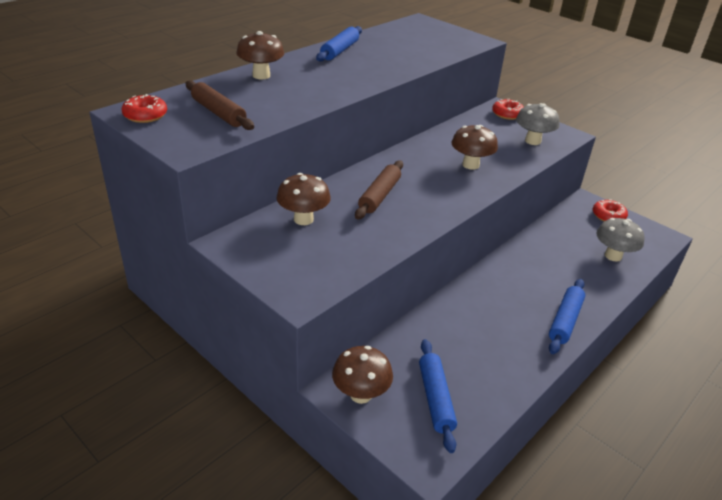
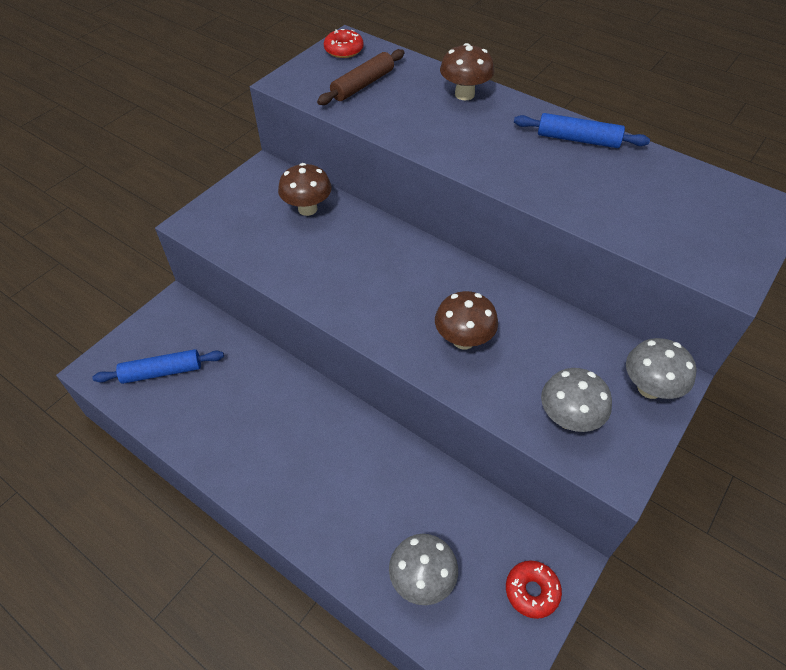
camera: 85 degrees right, 15 degrees up
(361, 394) = (169, 319): brown mushroom -> none
(379, 196) = (364, 258): brown rolling pin -> none
(507, 114) = (649, 388): red donut -> grey mushroom
(565, 321) = (275, 495): blue rolling pin -> none

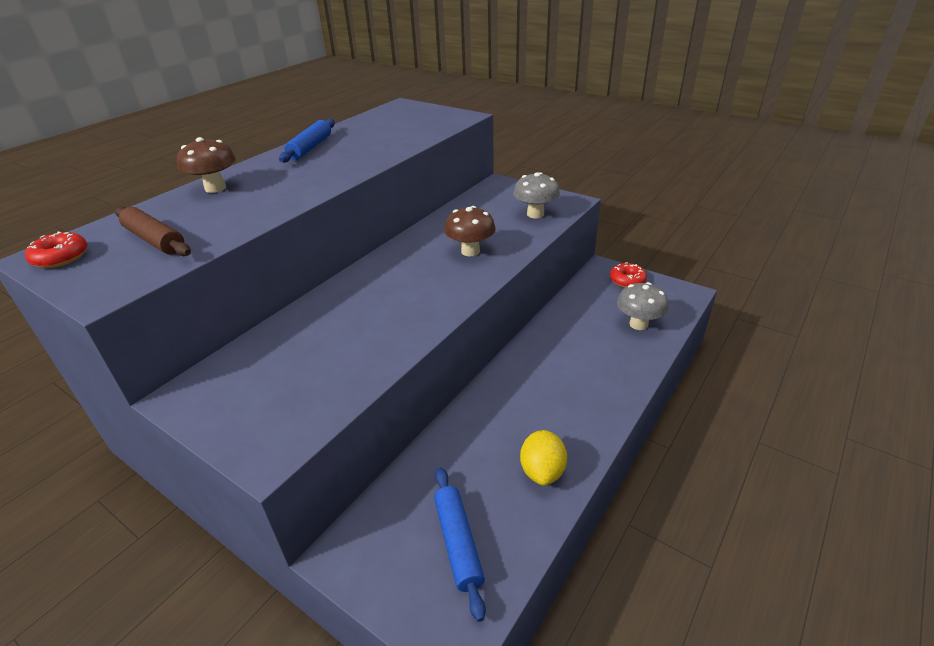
camera: 90 degrees left, 15 degrees down
(212, 435) = (542, 471): none -> yellow lemon
(307, 209) = (277, 349): brown mushroom -> none
(649, 388) = (506, 189): grey mushroom -> none

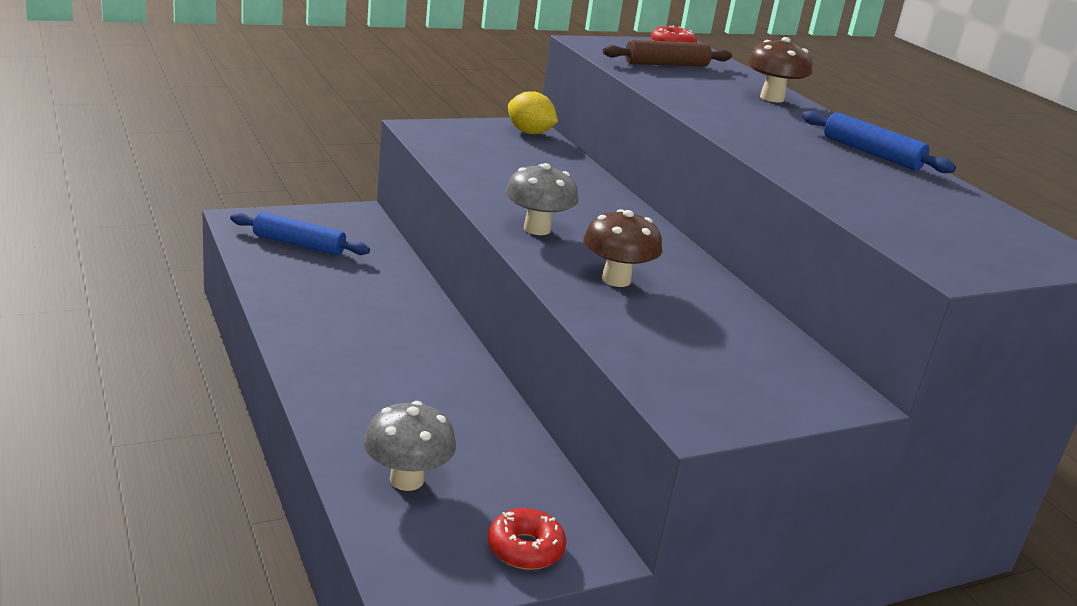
camera: 115 degrees right, 10 degrees down
(535, 214) = (679, 367): grey mushroom -> grey mushroom (537, 229)
(542, 471) = (301, 298): yellow lemon -> yellow lemon (529, 132)

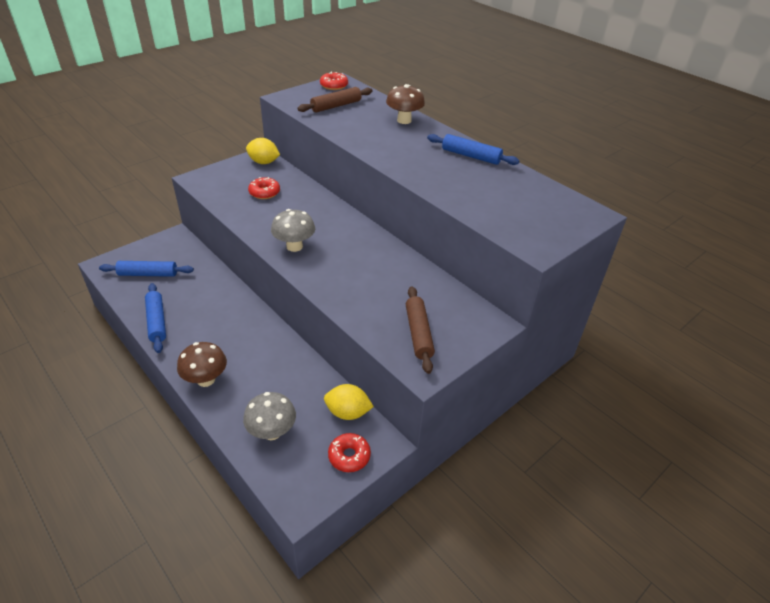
camera: 15 degrees left, 15 degrees up
(286, 300) = (156, 322): none -> blue rolling pin
(516, 163) = (264, 193): none -> red donut
(546, 491) = (348, 412): none -> yellow lemon
(616, 280) = (351, 274): brown mushroom -> brown mushroom (206, 380)
(704, 374) = (418, 333): none -> brown rolling pin

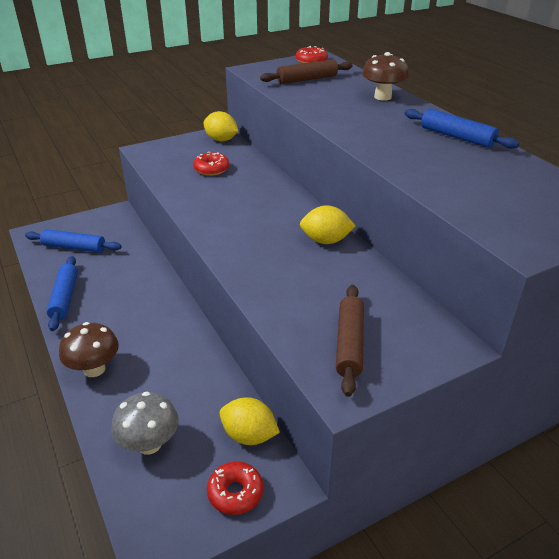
camera: 15 degrees right, 5 degrees down
(294, 246) = (226, 227): grey mushroom -> none
(379, 250) = (326, 240): none -> yellow lemon

